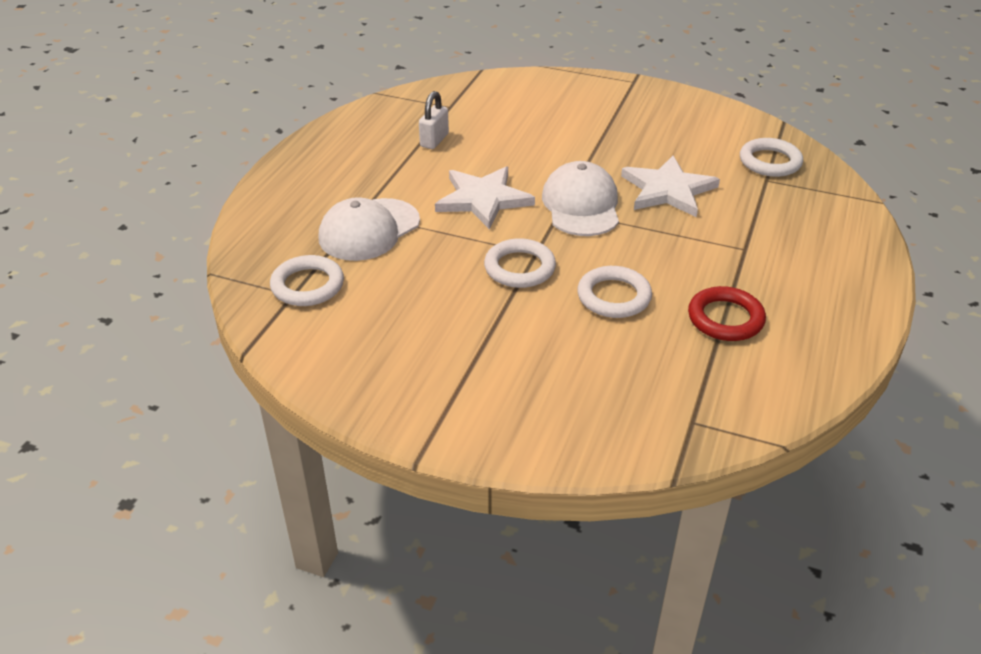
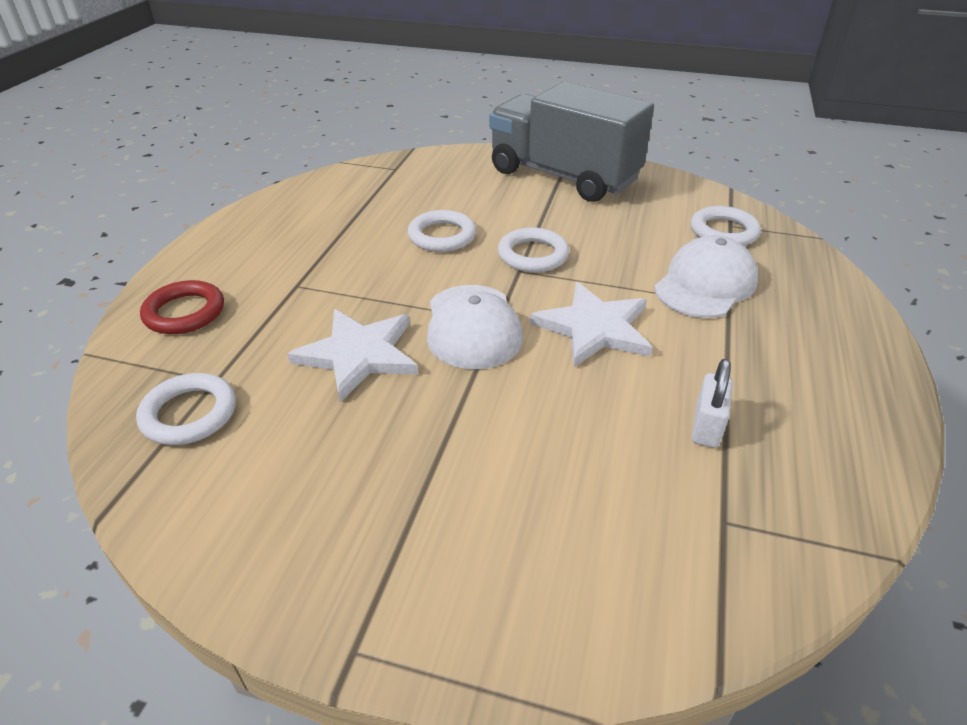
camera: 175 degrees right, 0 degrees up
(453, 388) = (563, 176): none -> grey truck
(725, 318) = (346, 224): red ring -> red ring (184, 312)

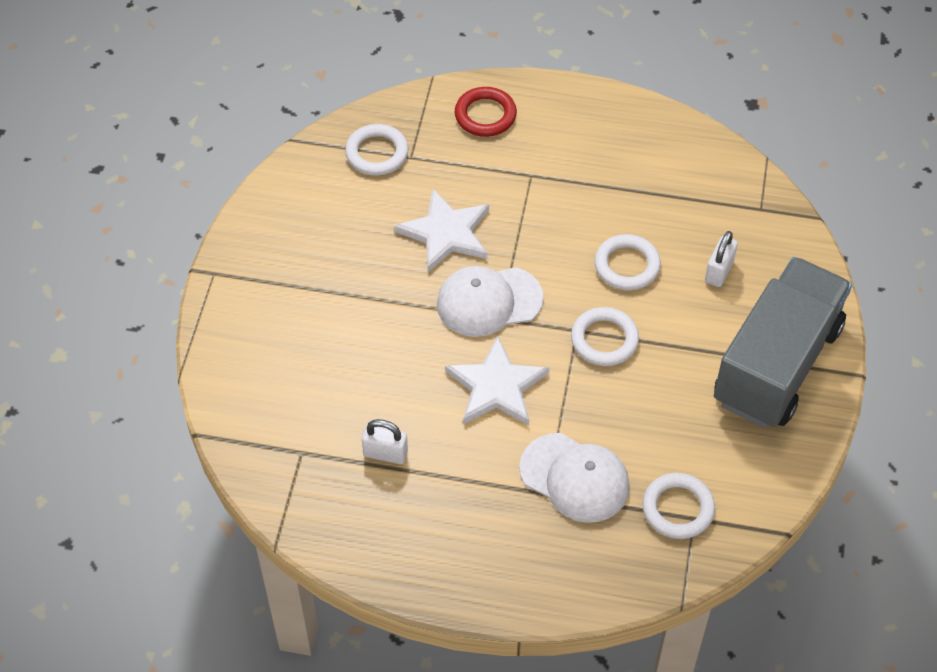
camera: 85 degrees right, 15 degrees up
(460, 192) = (719, 271): none -> white padlock

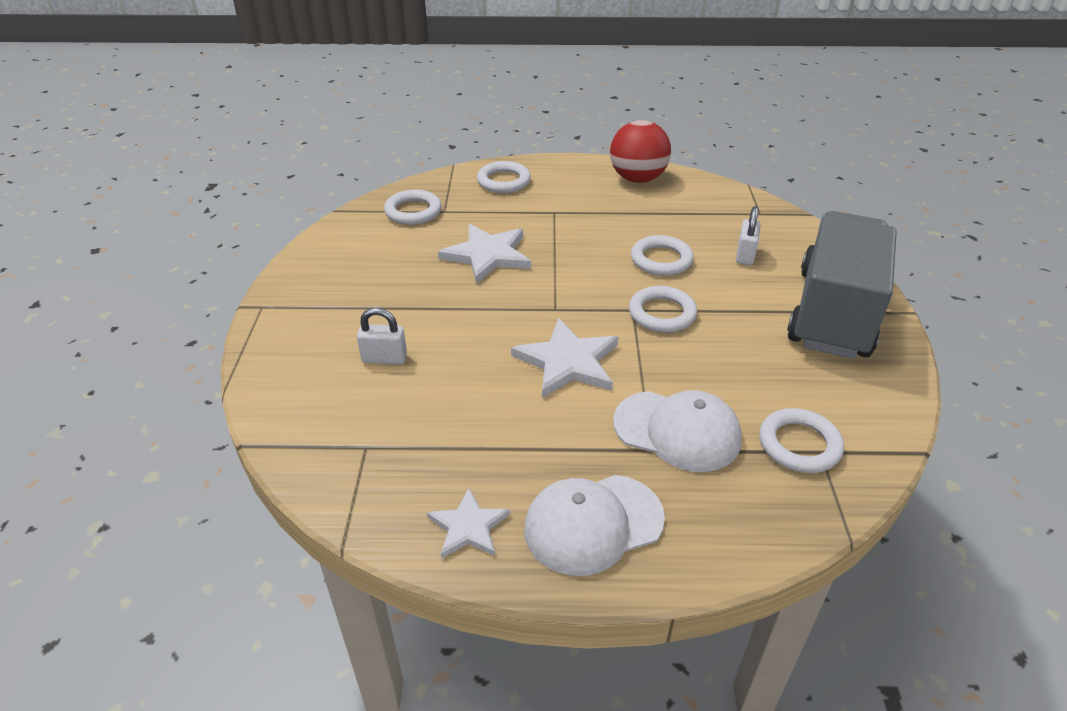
camera: 10 degrees left, 15 degrees down
(377, 542) = (468, 526): none -> white star
(385, 453) = (462, 435): white padlock -> white padlock (384, 358)
(485, 115) = (504, 181): red ring -> white ring
(489, 301) = (541, 298): white cap -> white cap (593, 524)
(640, 131) = (637, 179): none -> red ball

